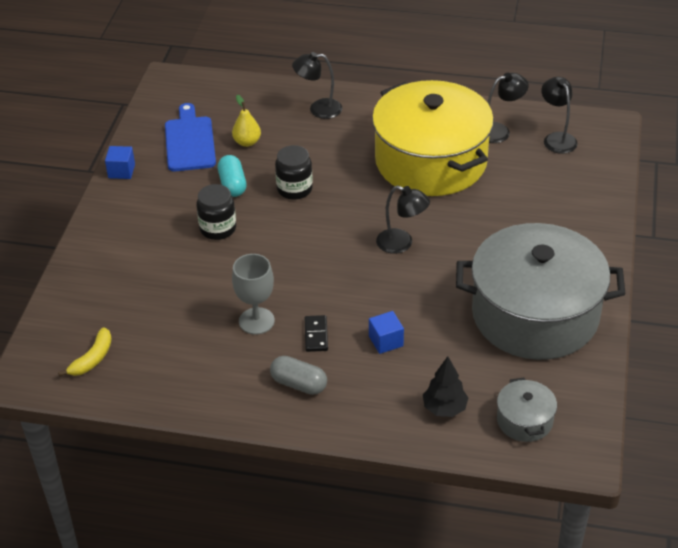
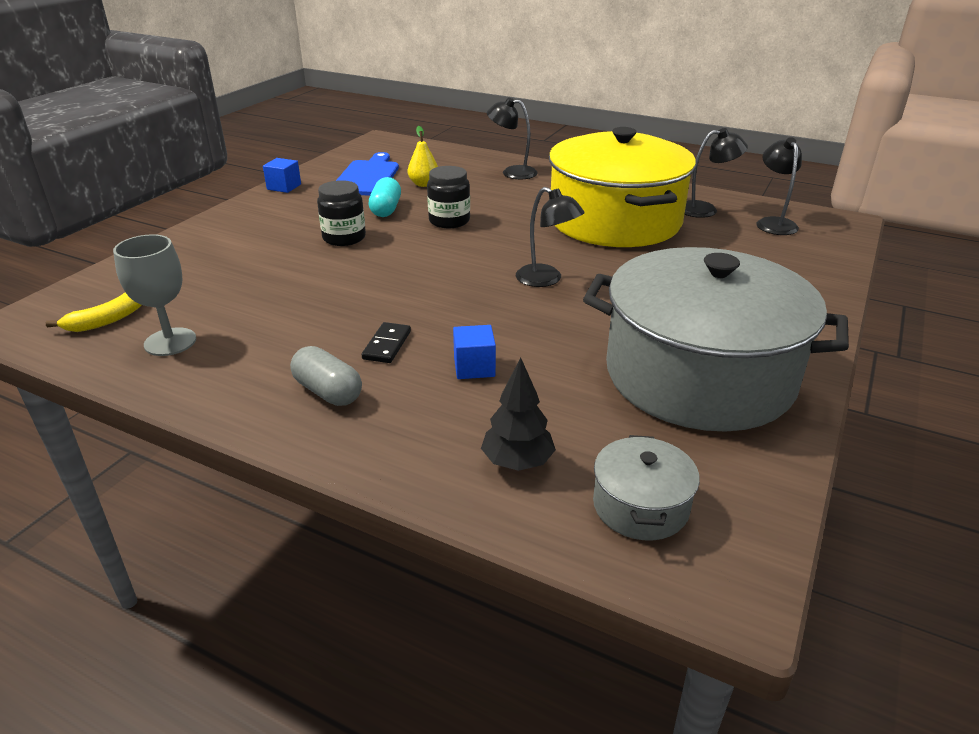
camera: 15 degrees right, 10 degrees down
(256, 321) = (324, 319): grey goblet -> grey goblet (170, 342)

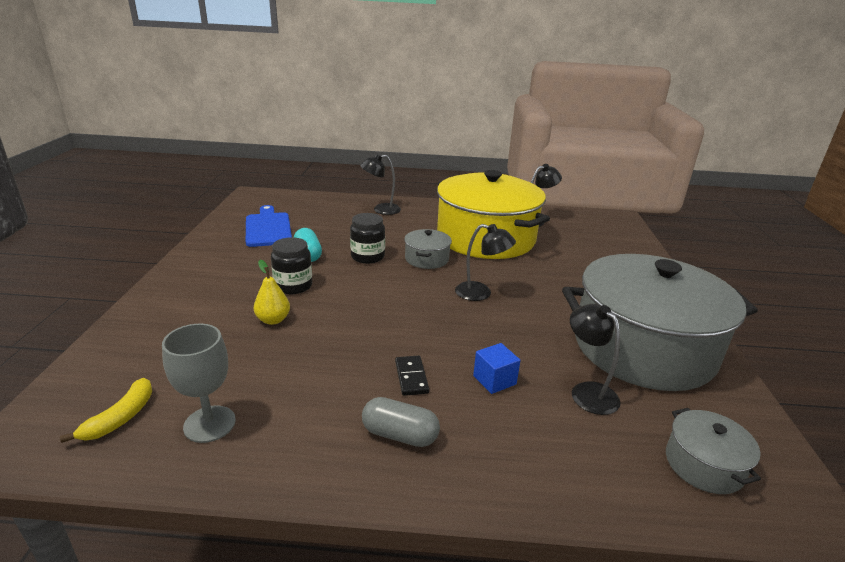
camera: 25 degrees left, 5 degrees down
(284, 187) = (199, 247): blue cube -> none
(423, 184) = (320, 228): yellow pear -> yellow pear (273, 320)
(516, 233) = (427, 259): none -> grey pot
(517, 462) = (596, 455): black tree -> none
(773, 223) = (583, 224): black lamp -> black lamp (587, 391)

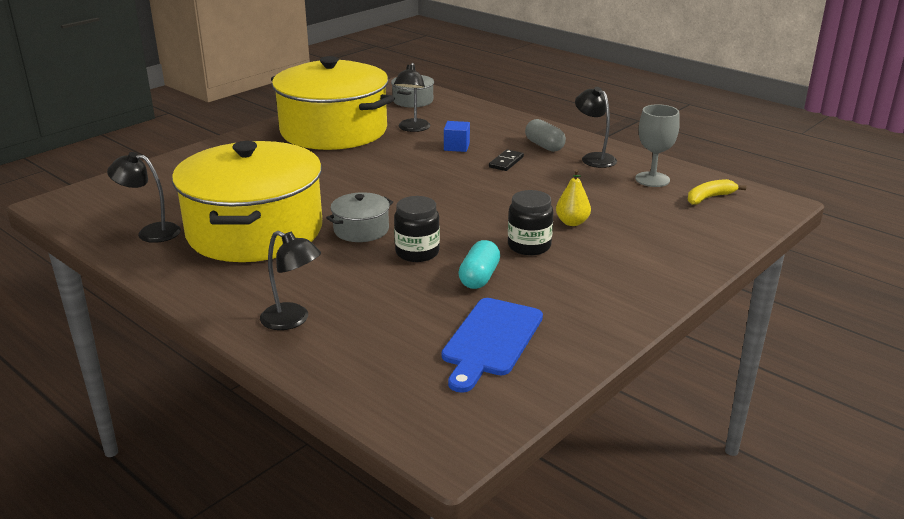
camera: 140 degrees left, 0 degrees up
(481, 293) = (371, 187): black lamp -> black lamp (594, 158)
(643, 347) = (333, 131): grey pot -> yellow pot

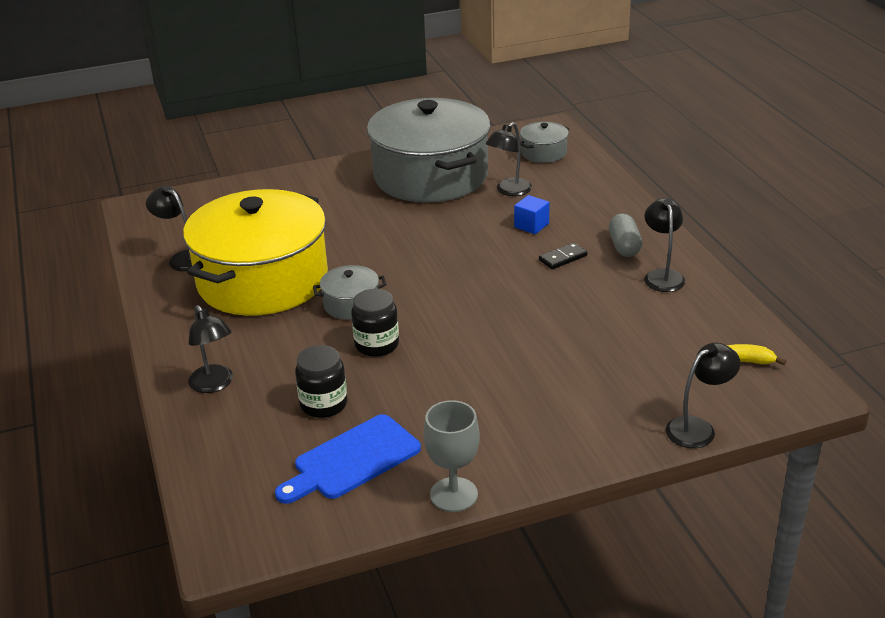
camera: 30 degrees right, 5 degrees up
(333, 131) = (430, 176): yellow pot -> grey pot
(479, 277) = (406, 389): turquoise capsule -> none
(529, 246) = (485, 368): black jar -> black jar (323, 404)
(572, 222) = (555, 352): yellow pear -> none
(652, 179) = (698, 321): grey goblet -> grey goblet (454, 494)
(732, 244) = (698, 428): none -> black lamp

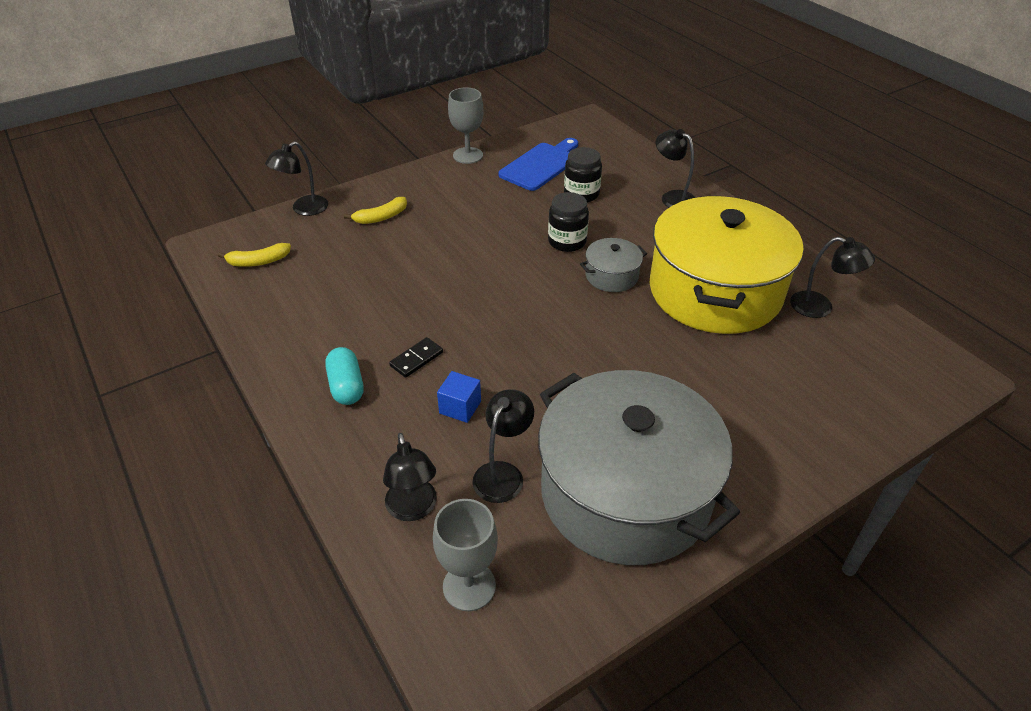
camera: 165 degrees right, 10 degrees up
(543, 153) = (469, 586): grey pot -> grey goblet
(592, 403) = (381, 217): none -> yellow banana
(624, 246) = (346, 386): grey capsule -> turquoise capsule
(662, 276) = (308, 348): black lamp -> black lamp (413, 509)

